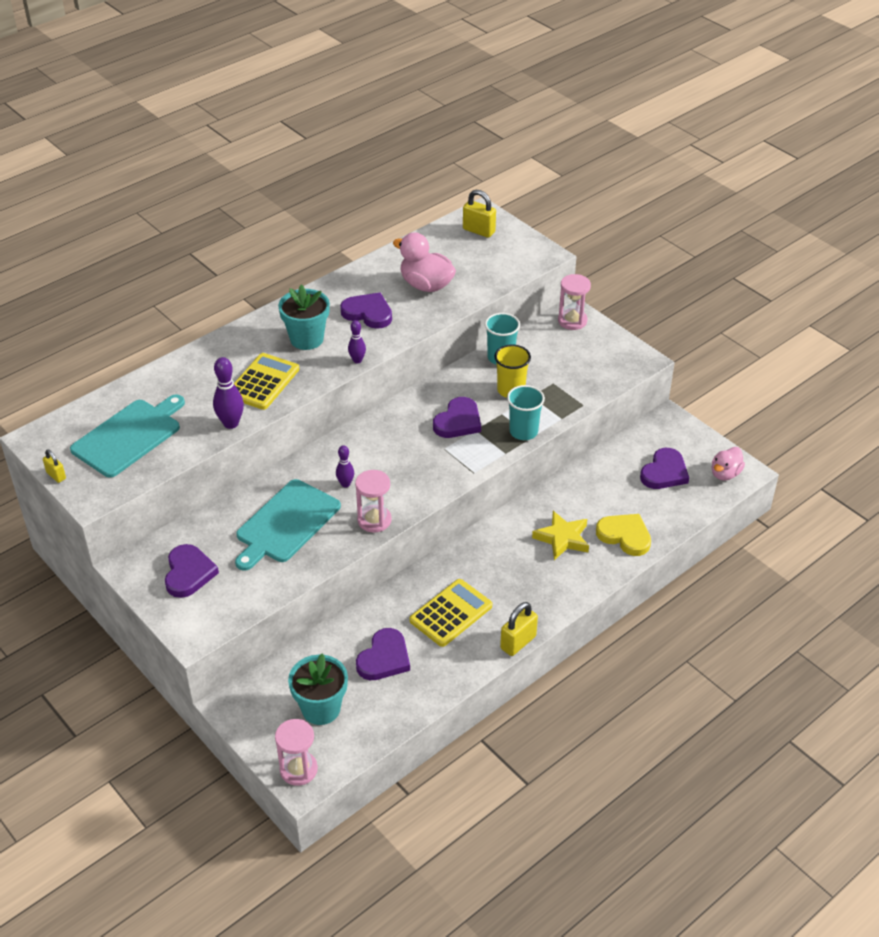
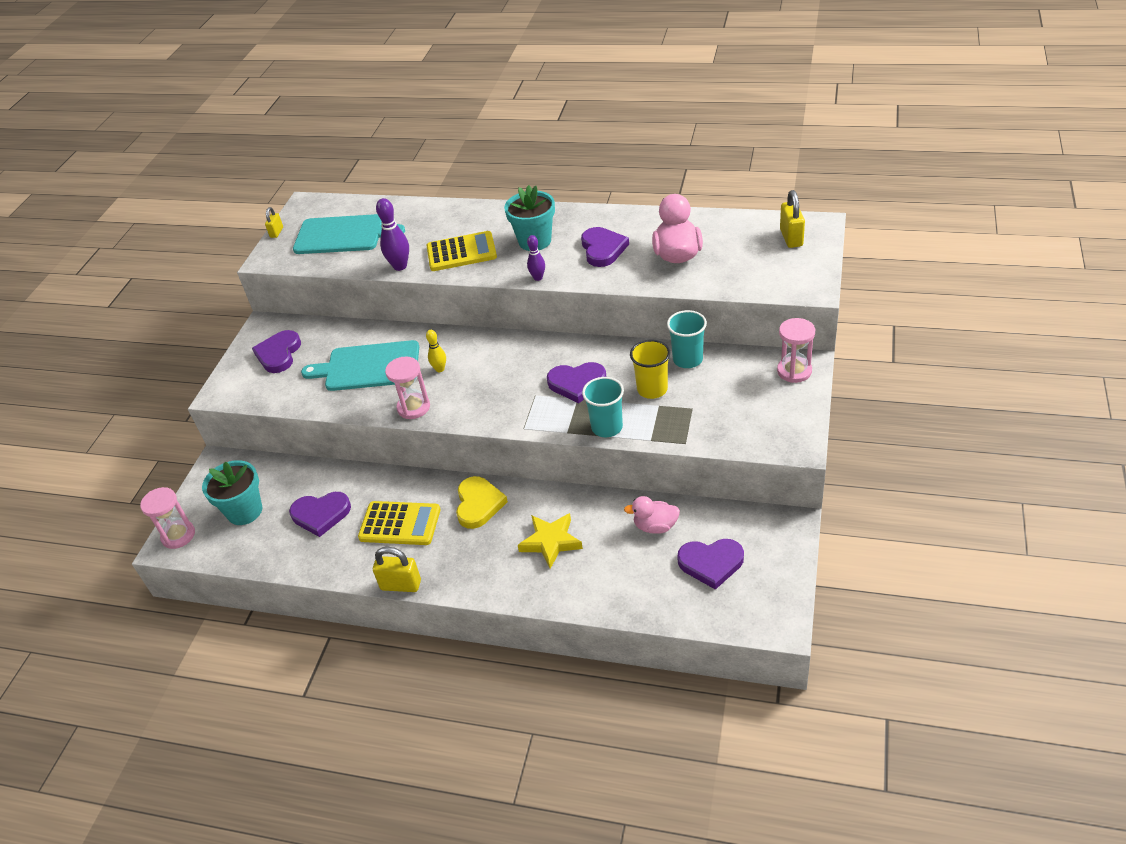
camera: 60 degrees right, 0 degrees up
(188, 573) = (279, 354): purple heart -> purple heart turned 135 degrees clockwise
(345, 484) = (440, 369): purple bowling pin -> yellow bowling pin
(625, 536) = (595, 583): yellow heart -> yellow heart (478, 504)
(725, 474) = (760, 611): pink duck -> pink duck (655, 526)

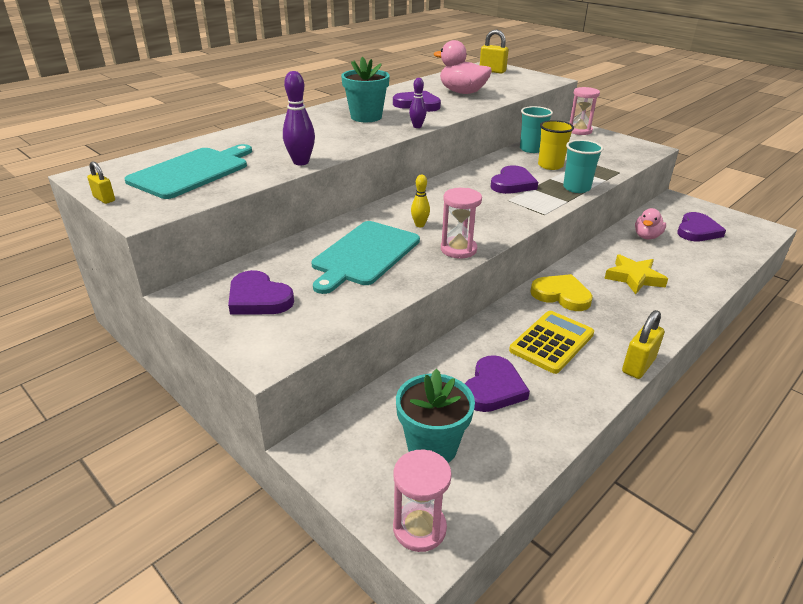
camera: 65 degrees left, 10 degrees down
(461, 252) = (330, 139): yellow calculator -> none

